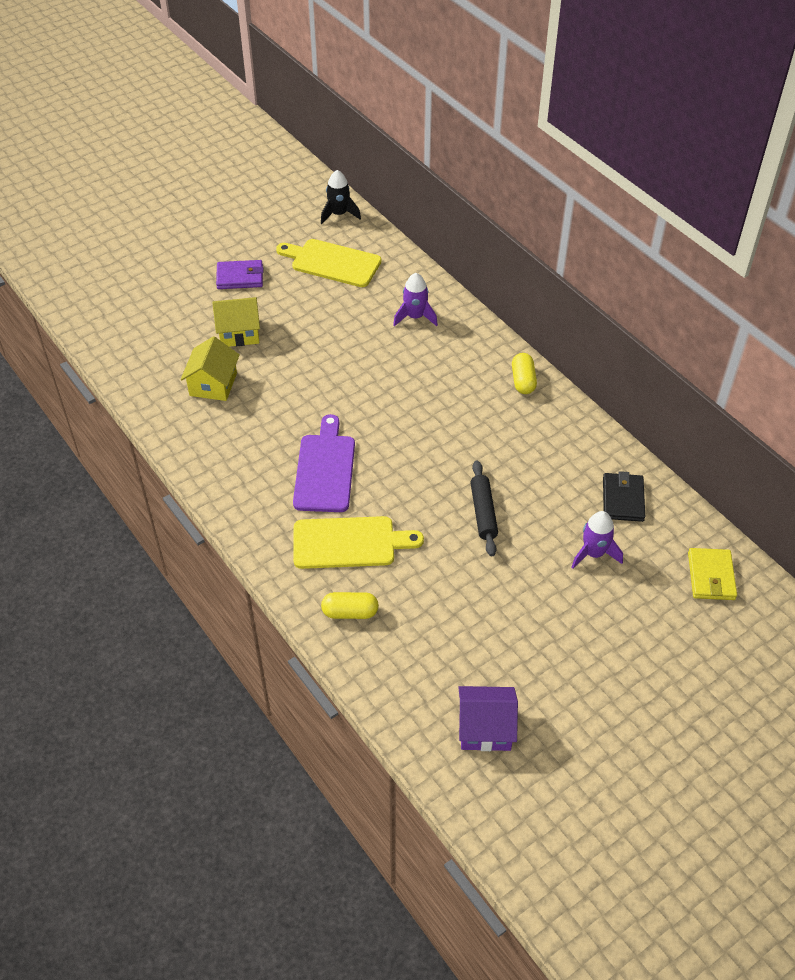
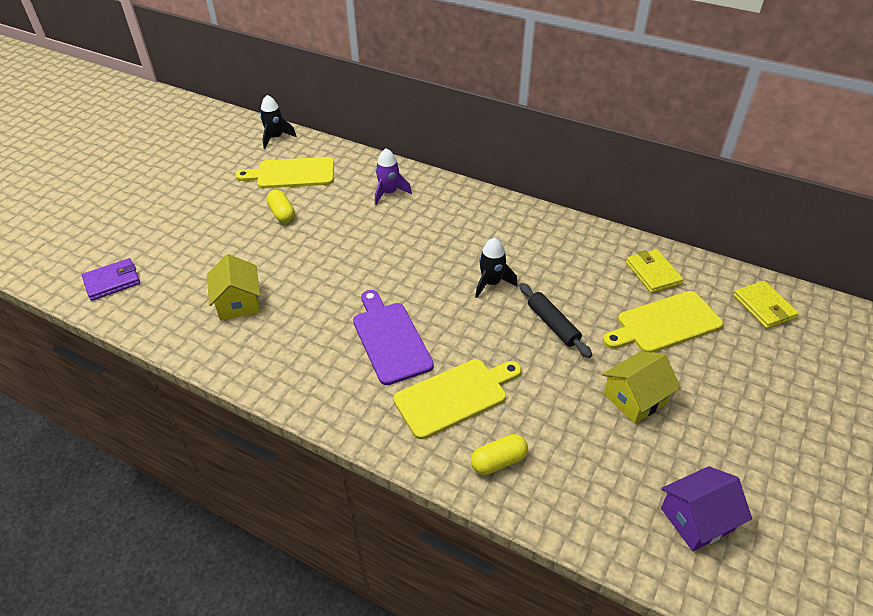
camera: 25 degrees left, 5 degrees down
(239, 332) = (239, 252): yellow house -> yellow house (635, 398)
(240, 277) = (214, 208): purple wallet -> purple wallet (112, 282)
(453, 450) = (491, 283): none -> black rocket
(523, 381) = (509, 212): yellow capsule -> yellow capsule (282, 214)
(594, 553) = (664, 323): purple rocket -> yellow cutting board
(623, 499) = (653, 273): black wallet -> yellow wallet

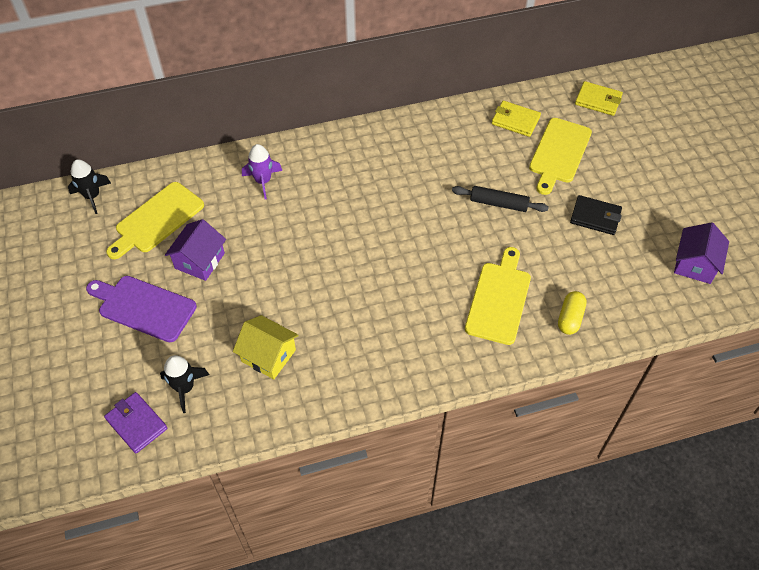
camera: 45 degrees left, 10 degrees up
(112, 282) = (136, 424): purple wallet -> purple wallet turned 60 degrees counterclockwise
(282, 214) = (199, 260): yellow capsule -> purple house
(390, 339) = (412, 294): purple cutting board -> purple cutting board (143, 307)
(491, 283) = (427, 202): black rocket -> black rocket (185, 388)
(635, 398) = (595, 217): yellow house -> black wallet

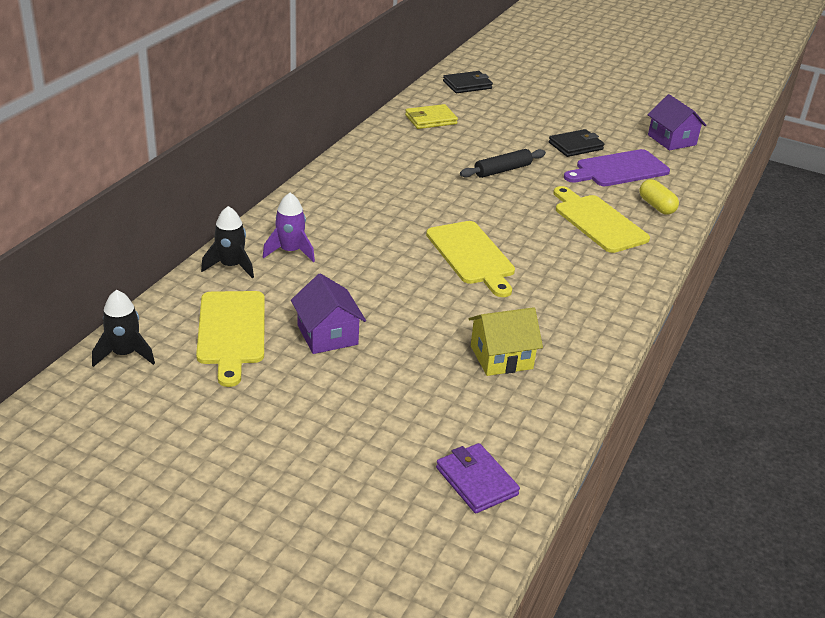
camera: 50 degrees left, 20 degrees down
(136, 424) = (476, 481): purple wallet -> purple wallet turned 60 degrees clockwise
(143, 307) = (332, 399): purple cutting board -> purple cutting board (619, 169)
(185, 388) = (473, 426): black rocket -> black rocket (231, 266)
(559, 153) = (492, 124): yellow cutting board -> yellow cutting board (472, 256)
(598, 100) = (467, 85): yellow wallet -> black wallet

